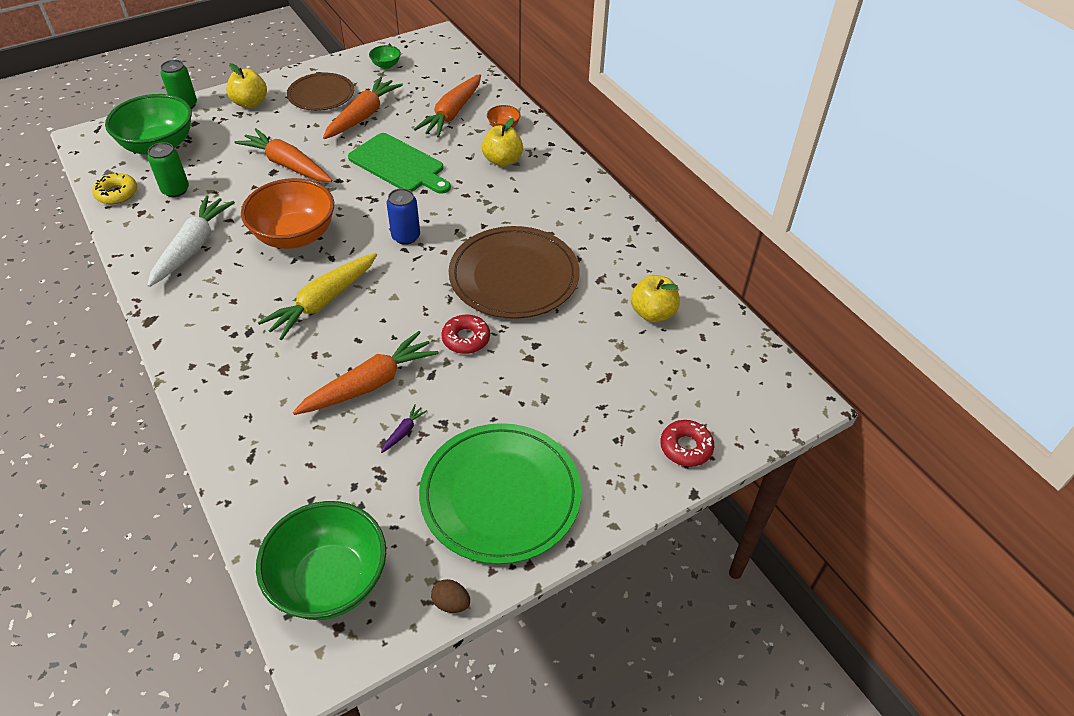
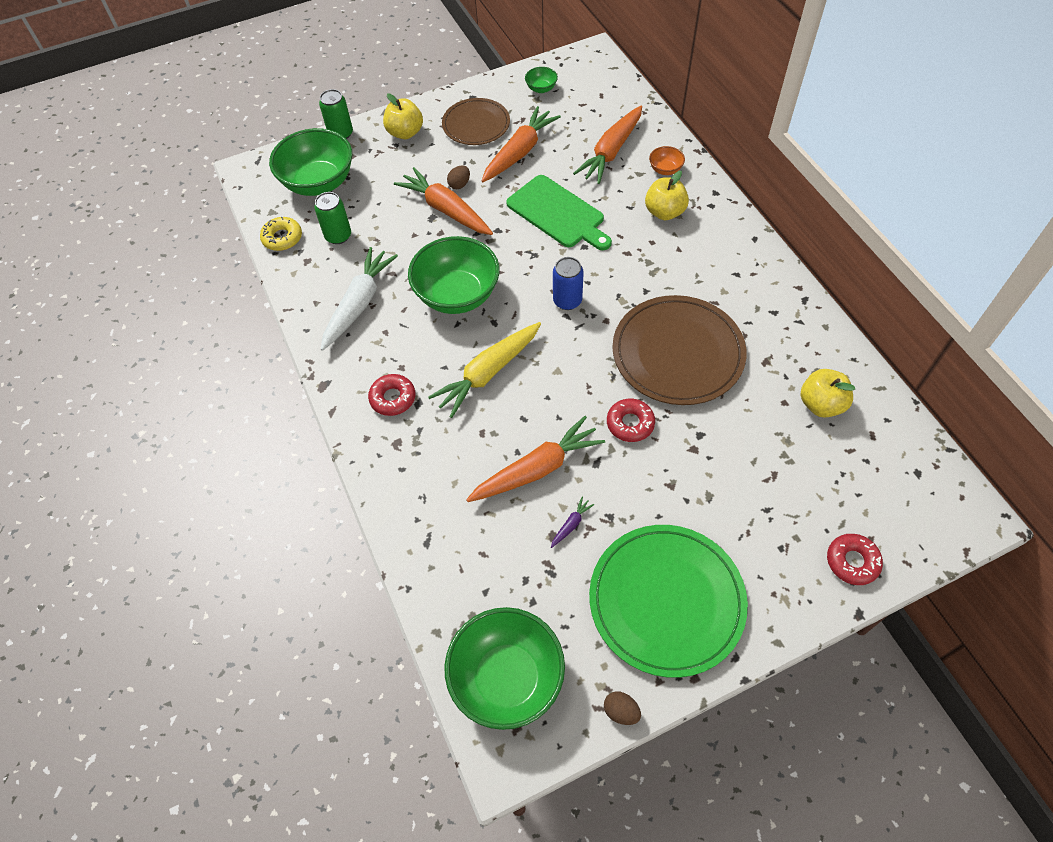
camera: 10 degrees right, 10 degrees up
(222, 328) = (393, 398): none -> red donut
(295, 236) = (457, 295): orange bowl -> green bowl
(302, 144) = (459, 184): none -> brown egg

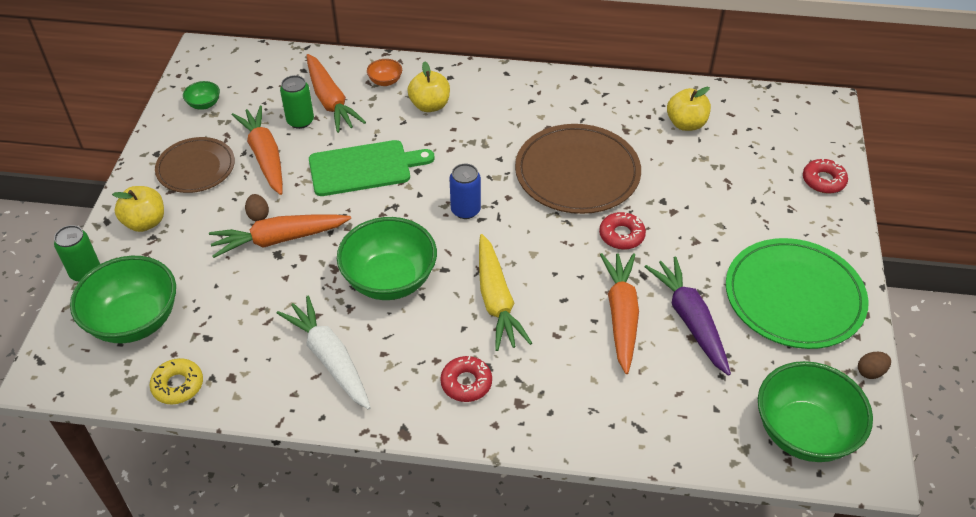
camera: 60 degrees left, 10 degrees down
(338, 236) = (225, 337): green can -> green can (300, 121)
(571, 524) = (690, 320): purple carrot -> purple carrot, size x2.46

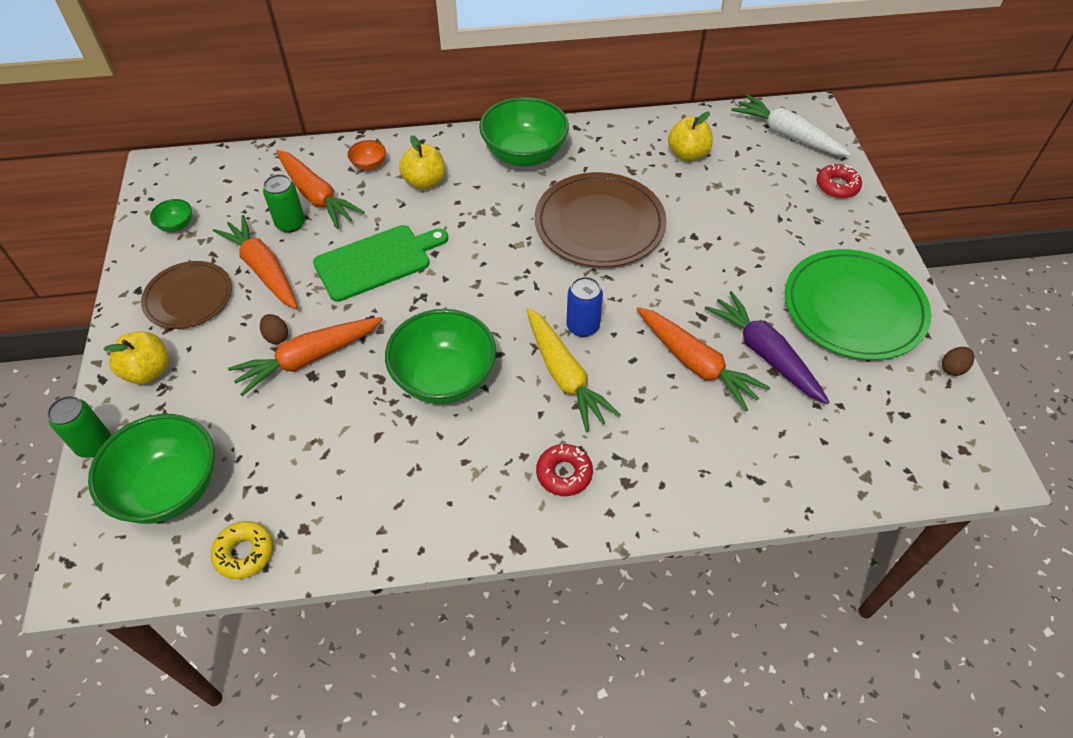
camera: 15 degrees left, 5 degrees up
(329, 358) = (407, 481): white carrot -> white carrot (787, 135)
(465, 210) = (499, 285): blue can -> blue can (582, 326)
(621, 235) = (666, 280): red donut -> none
(621, 315) = (696, 364): orange carrot -> orange carrot turned 150 degrees clockwise
(804, 432) = (915, 445): green bowl -> green bowl (524, 154)

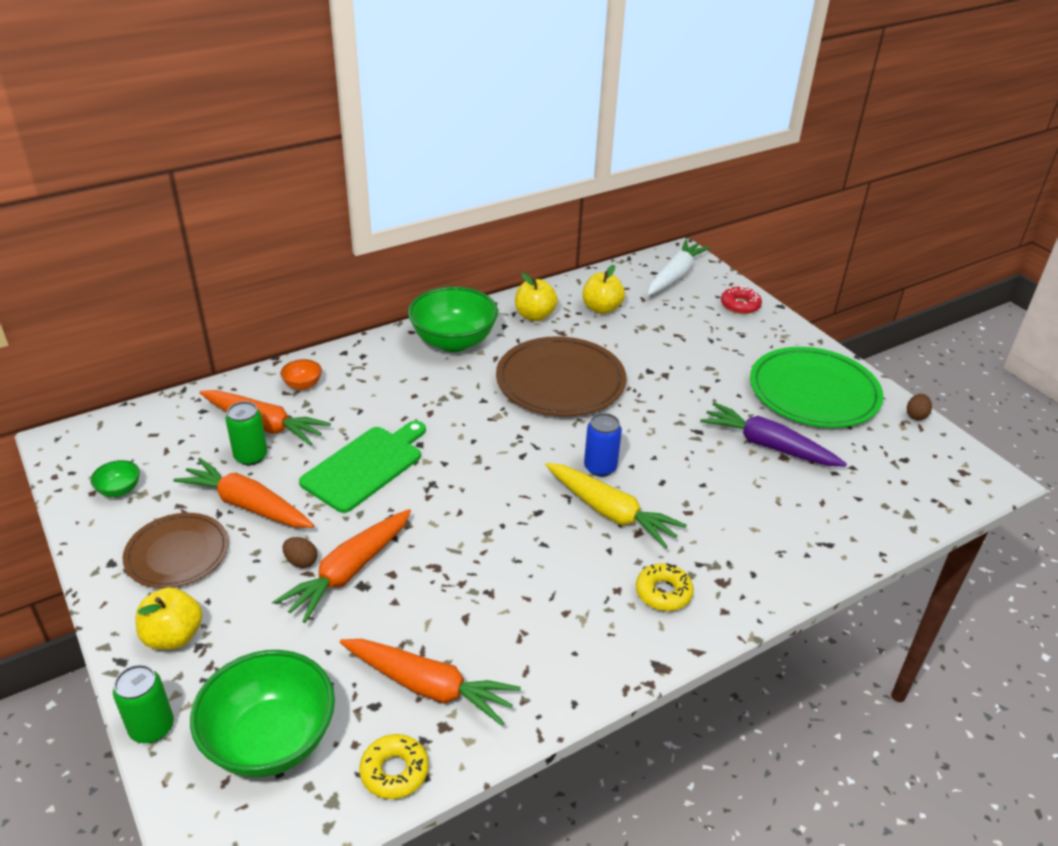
camera: 25 degrees left, 15 degrees down
(424, 182) = (370, 386): yellow apple -> yellow apple (535, 316)
(444, 378) = (499, 547): green bowl -> none
(564, 473) = (663, 592): red donut -> yellow donut
(696, 364) = (717, 469): orange carrot -> orange carrot (429, 686)
(787, 135) = (675, 276): white carrot -> white carrot turned 105 degrees clockwise

